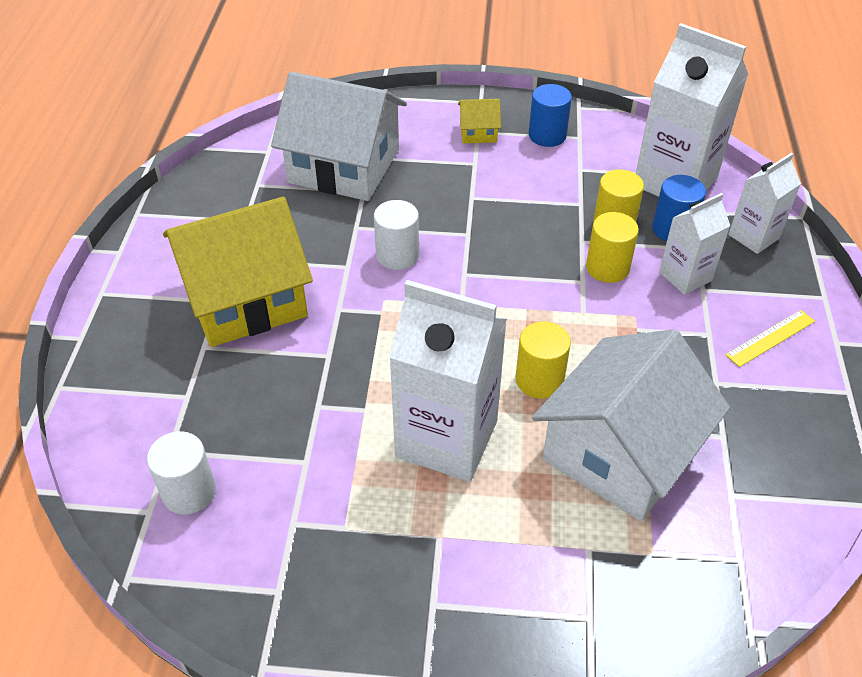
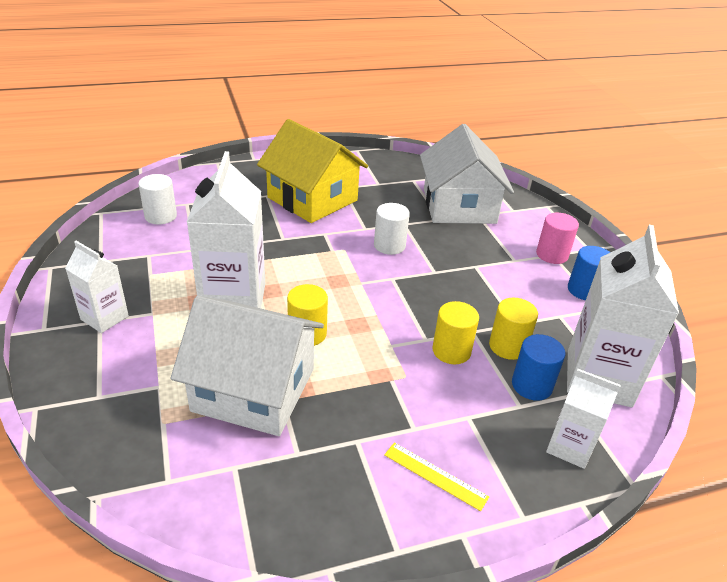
camera: 65 degrees right, 10 degrees down
(478, 132) = (552, 255): yellow house -> pink cylinder
(685, 276) = (476, 402): white carton -> white carton (104, 318)

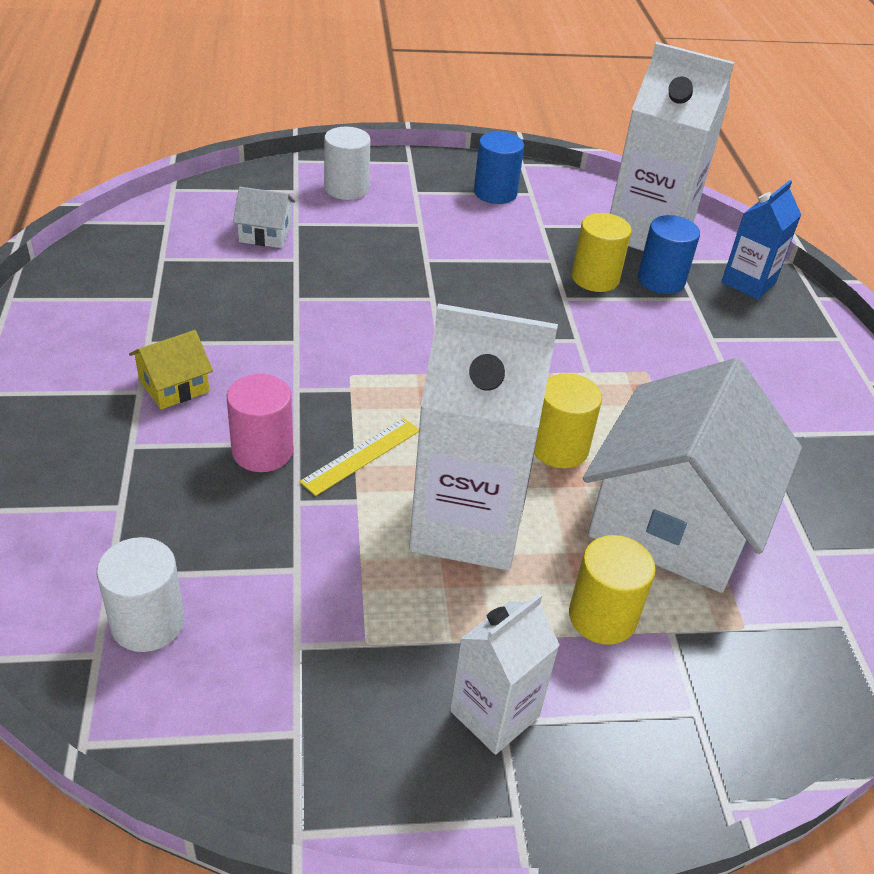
camera: 80 degrees left, 5 degrees up
(312, 199) = (174, 385): yellow house -> yellow house, size x0.41
(389, 245) = (354, 325): white cylinder -> white cylinder (346, 189)
(435, 475) = (799, 383): yellow ruler -> yellow ruler (361, 456)
(451, 351) = (601, 323): yellow cylinder -> yellow cylinder (602, 617)
(459, 206) = (265, 233): white house -> white house, size x0.41
(552, 255) = (416, 192): pink cylinder -> pink cylinder (262, 451)
(569, 447) = (748, 283): white carton -> blue carton

